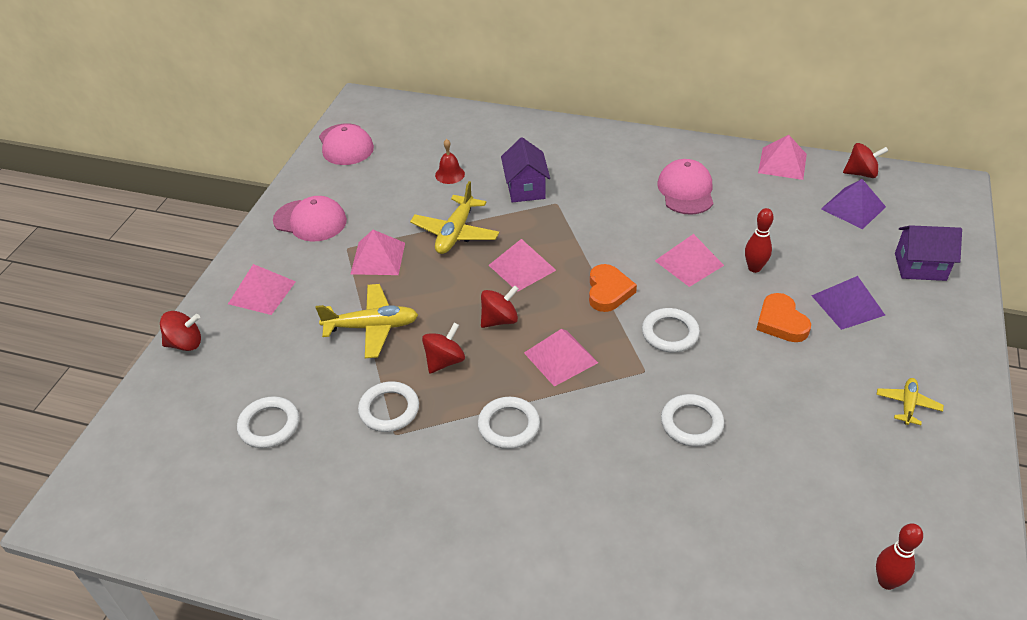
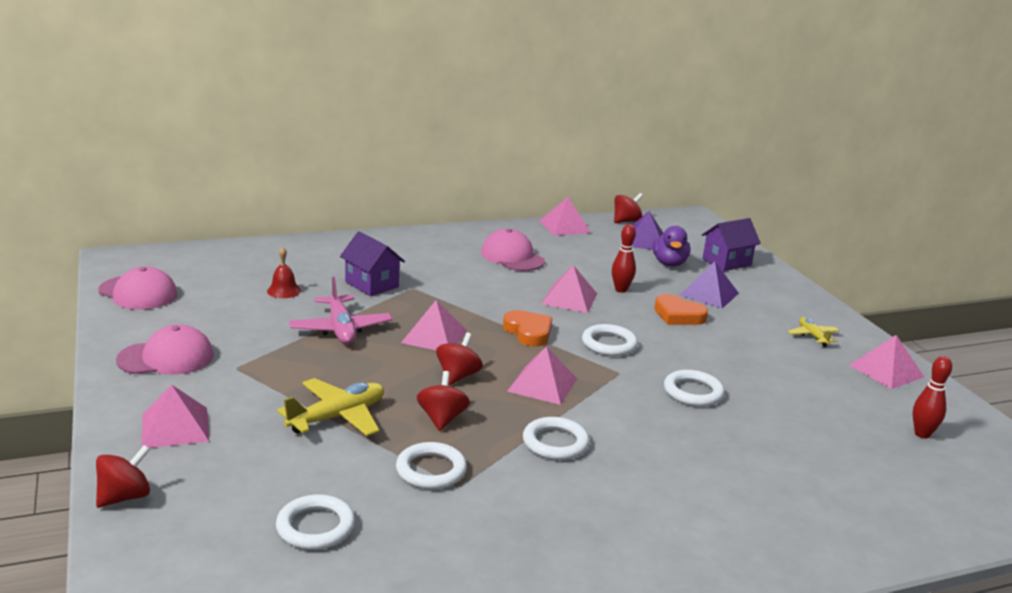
camera: 40 degrees left, 20 degrees down
(378, 258) = (281, 366): pink pyramid -> pink pyramid (886, 371)
(455, 233) = (340, 329): yellow plane -> pink plane
(847, 248) = (669, 263): none -> purple duck

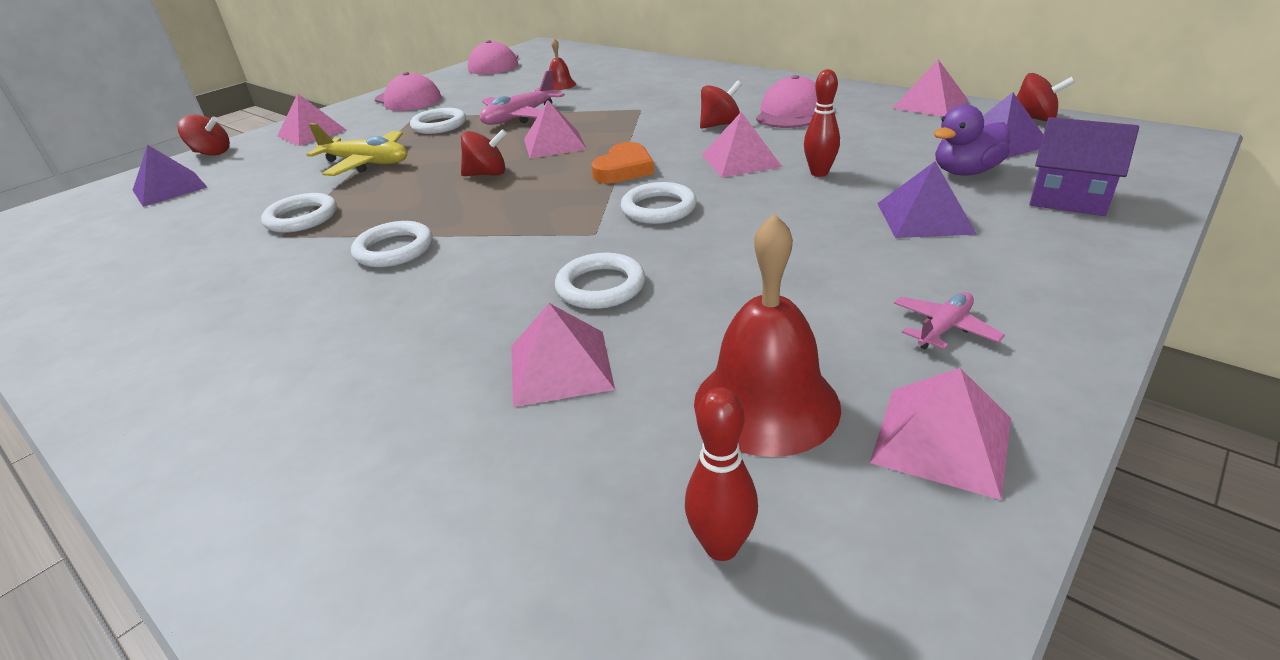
camera: 65 degrees right, 10 degrees up
(214, 536) = (169, 188): none -> purple pyramid
(315, 527) = (191, 210): white ring -> white ring (439, 125)
(372, 284) = (620, 98): purple house -> none
(442, 419) = (398, 194): red spinning top -> red spinning top (720, 125)
(542, 385) = (513, 208): pink pyramid -> pink pyramid (560, 366)
(678, 315) = (813, 219): orange heart -> none
(812, 336) = (944, 328): yellow plane -> pink plane
(839, 392) = (766, 403): none -> red bell

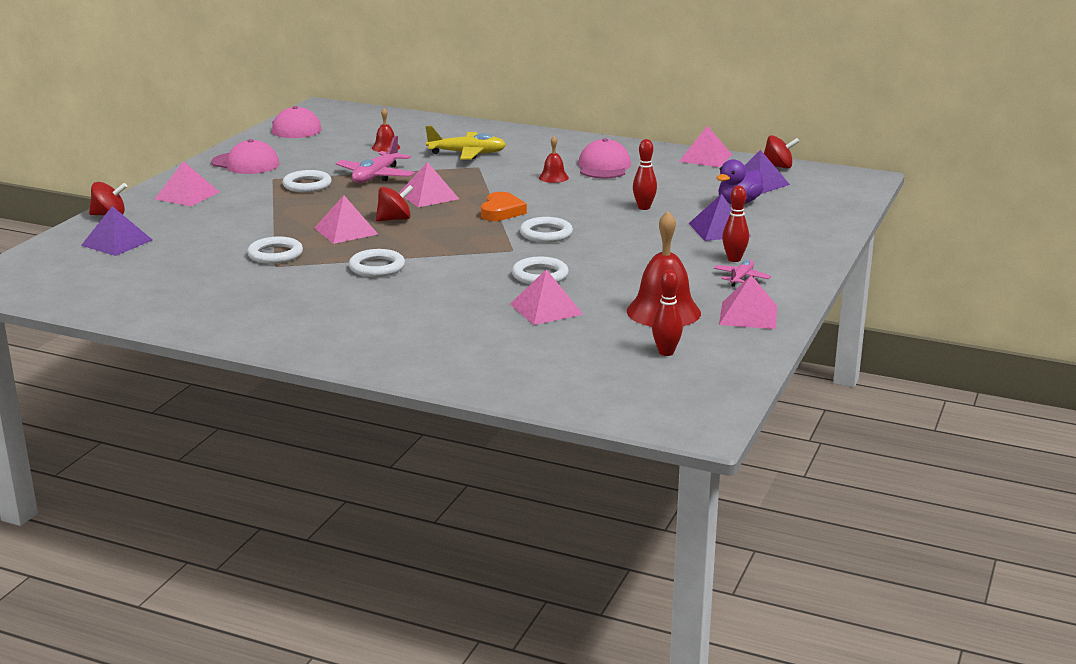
camera: 20 degrees left, 10 degrees down
(366, 163) = (278, 216): yellow plane -> yellow plane (467, 154)
(720, 125) = (553, 177): red spinning top -> red bell
(740, 160) = (584, 202): pink pyramid -> pink pyramid (346, 231)
(938, 281) = (734, 259): none -> red bowling pin
(1068, 199) = (800, 215): purple house -> none

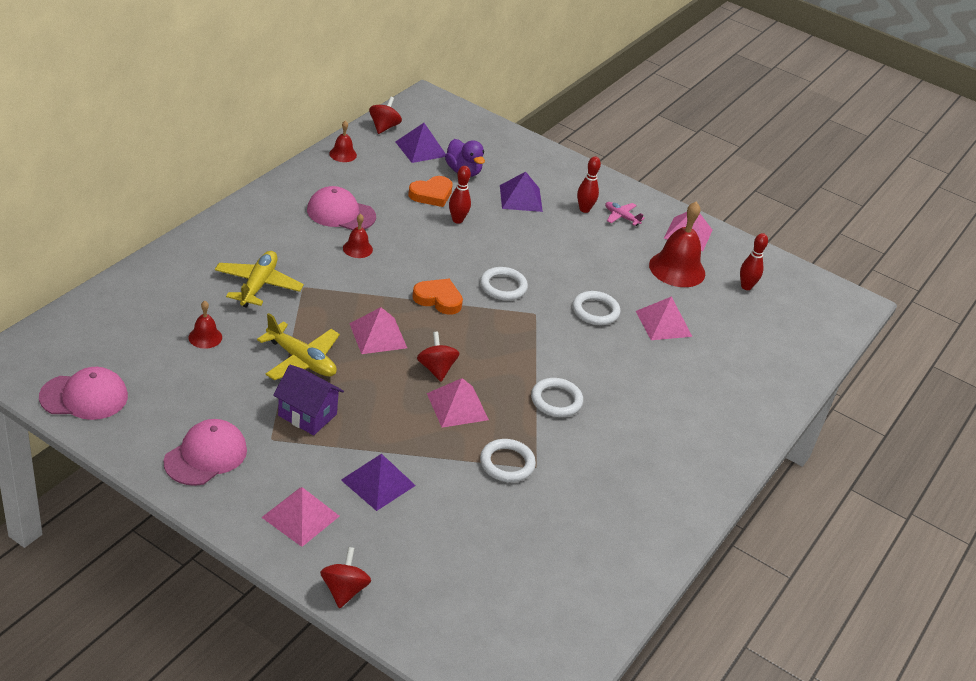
camera: 85 degrees left, 15 degrees up
(117, 242) = (437, 586): purple pyramid -> purple pyramid (378, 482)
(307, 185) = (307, 415): white ring -> purple house
(376, 176) = (301, 360): pink plane -> yellow plane
(677, 194) = (431, 194): none -> orange heart
(705, 158) = (343, 154): pink pyramid -> red bell

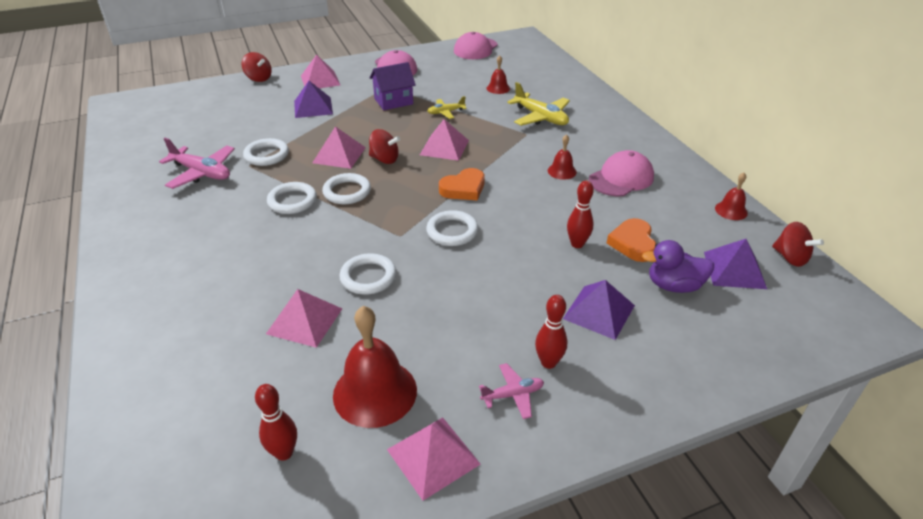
camera: 130 degrees right, 0 degrees up
(301, 360) = (446, 112): yellow plane -> yellow plane, size x0.57
(510, 371) = (347, 192): none -> white ring
(580, 496) = (202, 173): none -> pink plane

